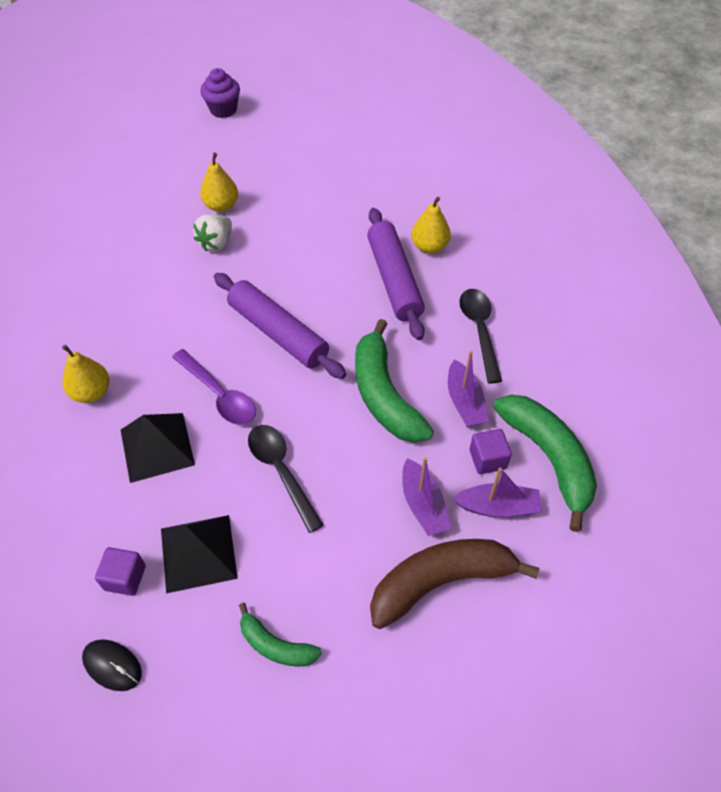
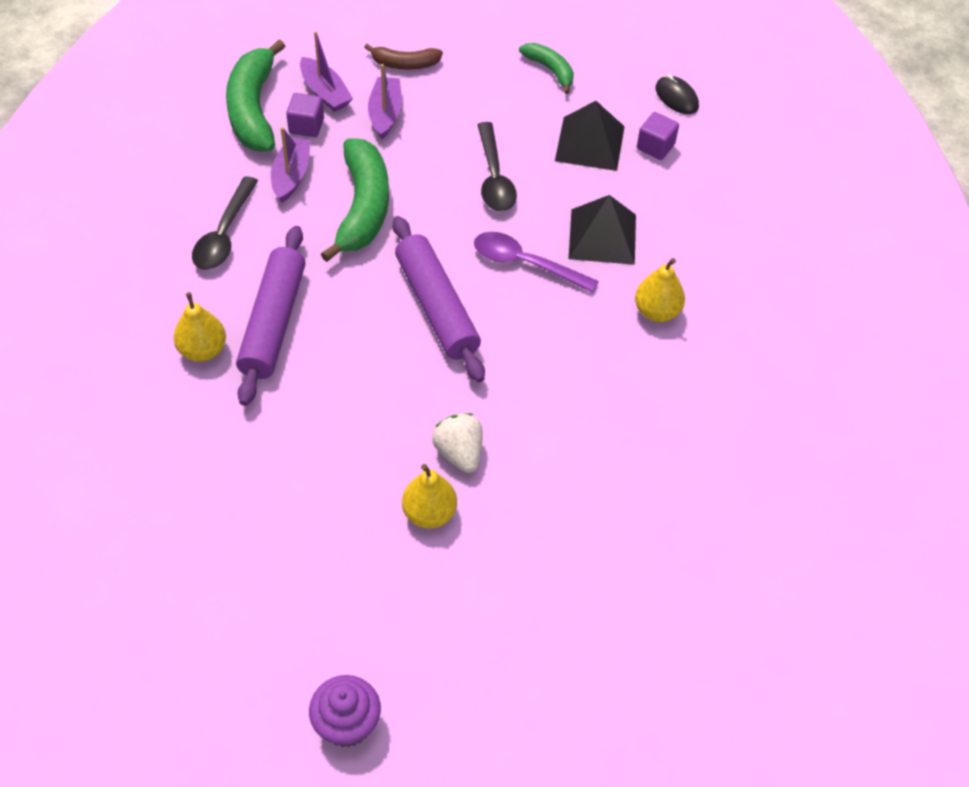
camera: 160 degrees left, 0 degrees up
(216, 243) = (459, 453): white strawberry -> white strawberry turned 75 degrees counterclockwise
(219, 395) = (525, 263): purple spoon -> purple spoon turned 45 degrees counterclockwise
(441, 582) = (405, 64): brown banana -> brown banana, size x0.54
(497, 507) = (325, 92): purple boat -> purple boat turned 150 degrees counterclockwise

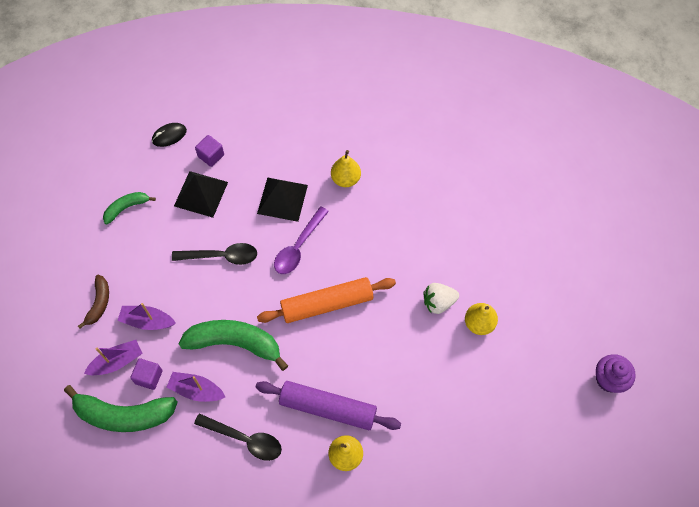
camera: 80 degrees left, 10 degrees up
(436, 307) = (327, 304): purple rolling pin -> orange rolling pin

